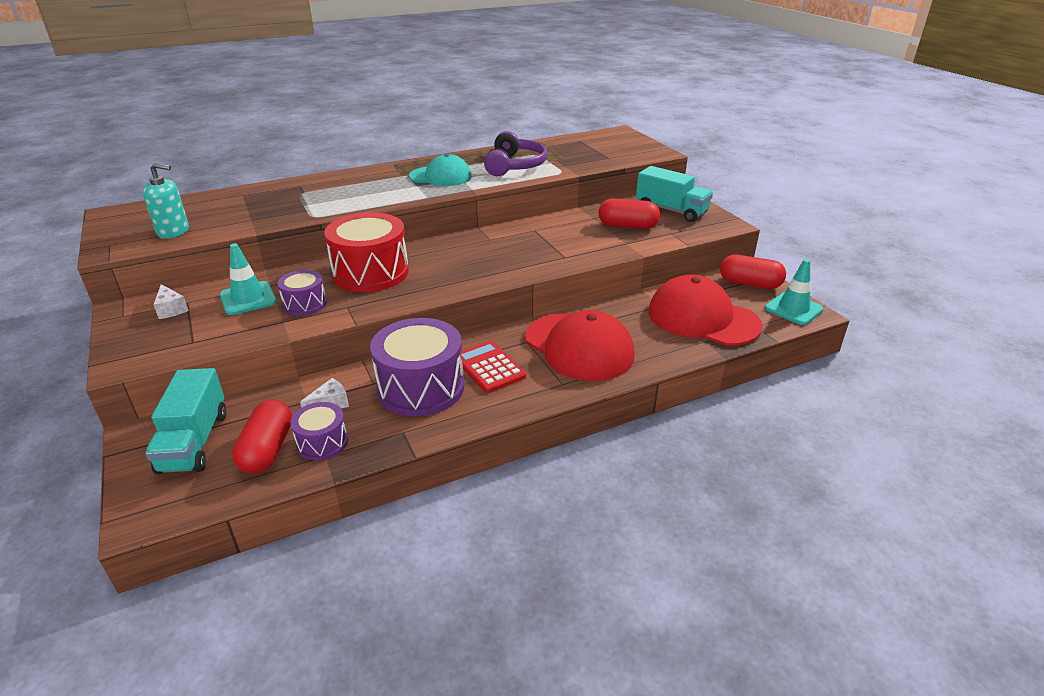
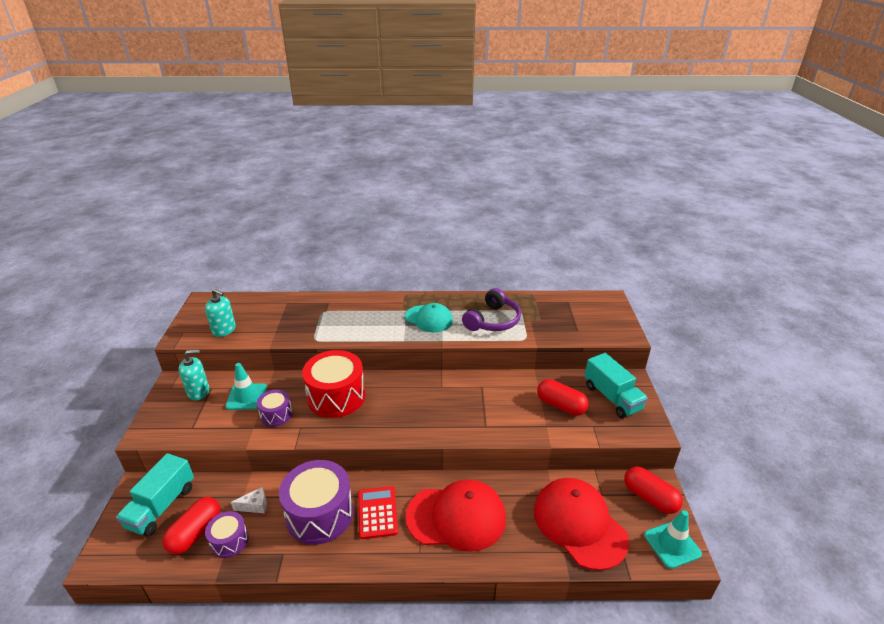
camera: 25 degrees right, 0 degrees up
(171, 309) = (198, 392): white cheese -> turquoise soap dispenser
(579, 346) = (456, 517): red cap -> red cap turned 75 degrees counterclockwise

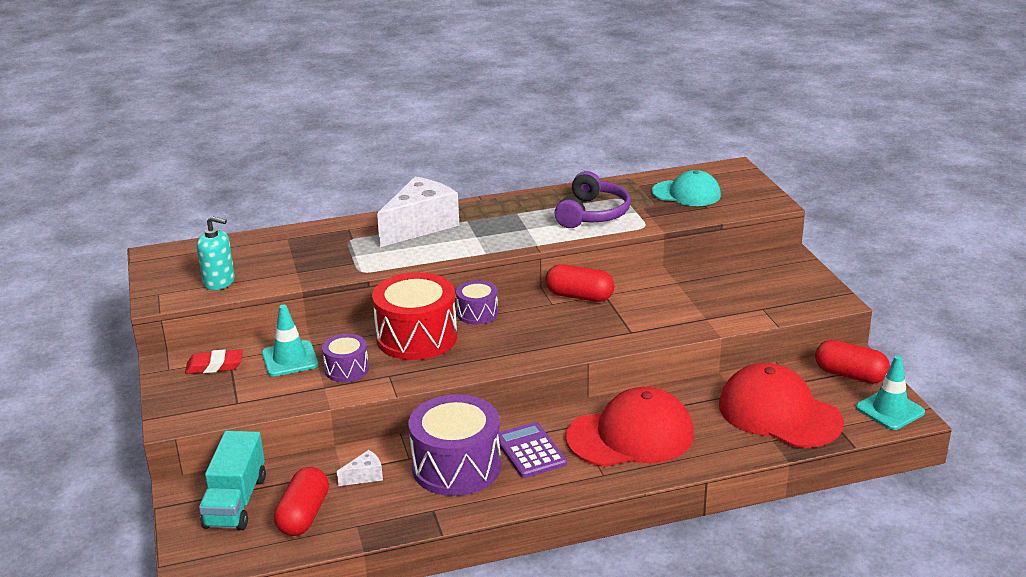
camera: 15 degrees left, 5 degrees down
(198, 392) = (214, 366): turquoise soap dispenser -> red eraser
(229, 541) = (355, 513): purple drum -> purple drum (477, 313)
(374, 309) = (420, 226): none -> white cheese
(377, 512) = (530, 451): red calculator -> purple calculator
(429, 319) = (504, 225): turquoise cap -> turquoise cap (686, 193)
(560, 406) = (714, 296): red capsule -> red capsule (579, 296)
(612, 398) = (773, 278): turquoise truck -> none

